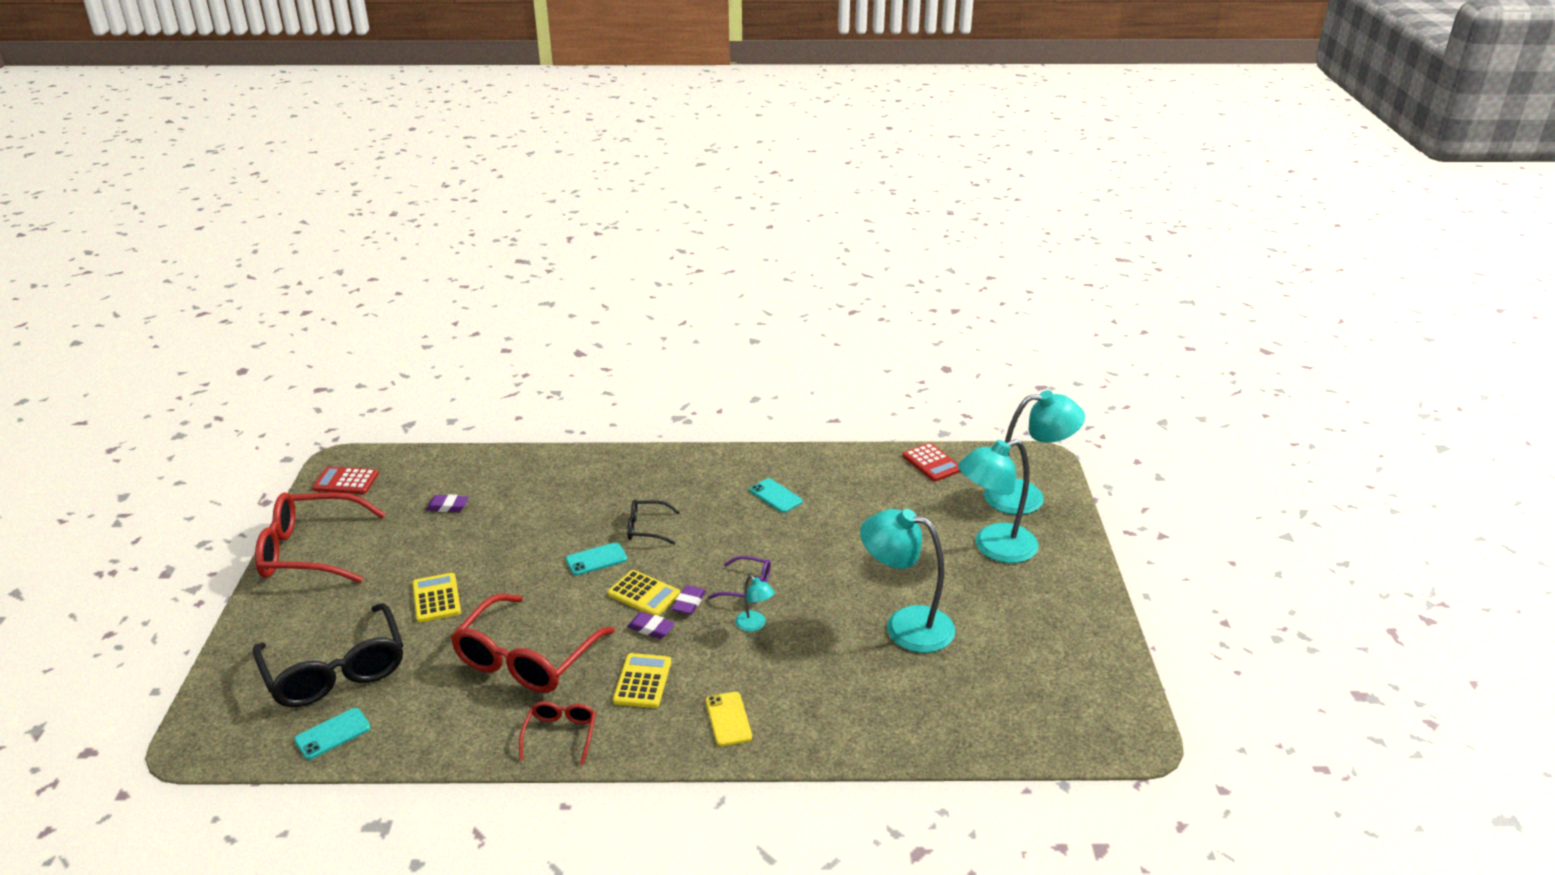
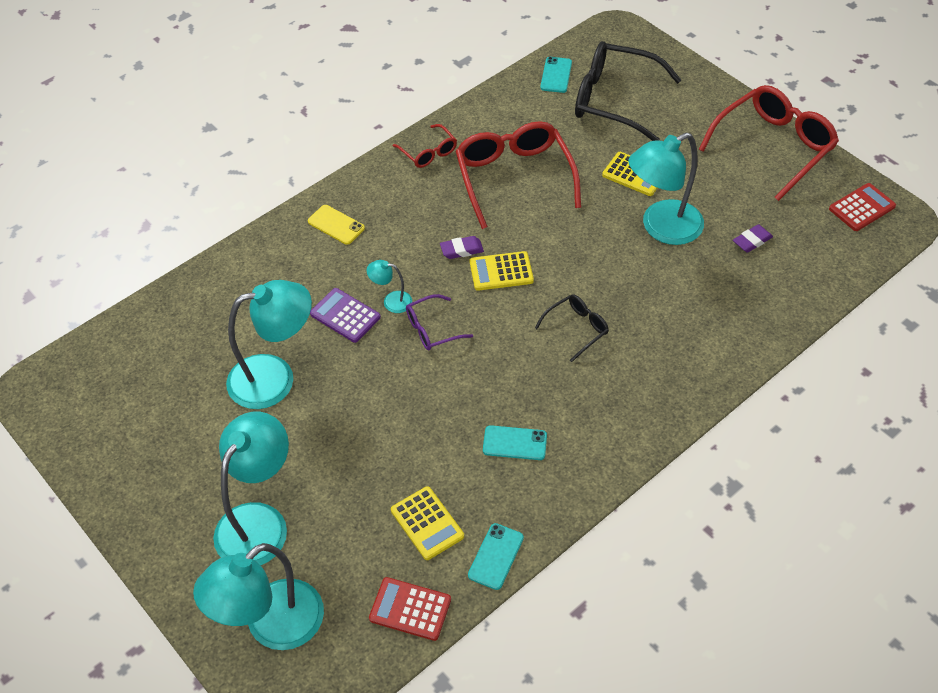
camera: 140 degrees right, 20 degrees up
(487, 550) = (661, 228): none -> turquoise lamp
(596, 559) = (574, 275): turquoise phone -> turquoise phone (495, 556)
(642, 681) = (420, 212): yellow calculator -> yellow calculator (427, 523)
(689, 603) = (460, 286): purple eraser -> none
(804, 637) = (345, 316): none -> purple calculator

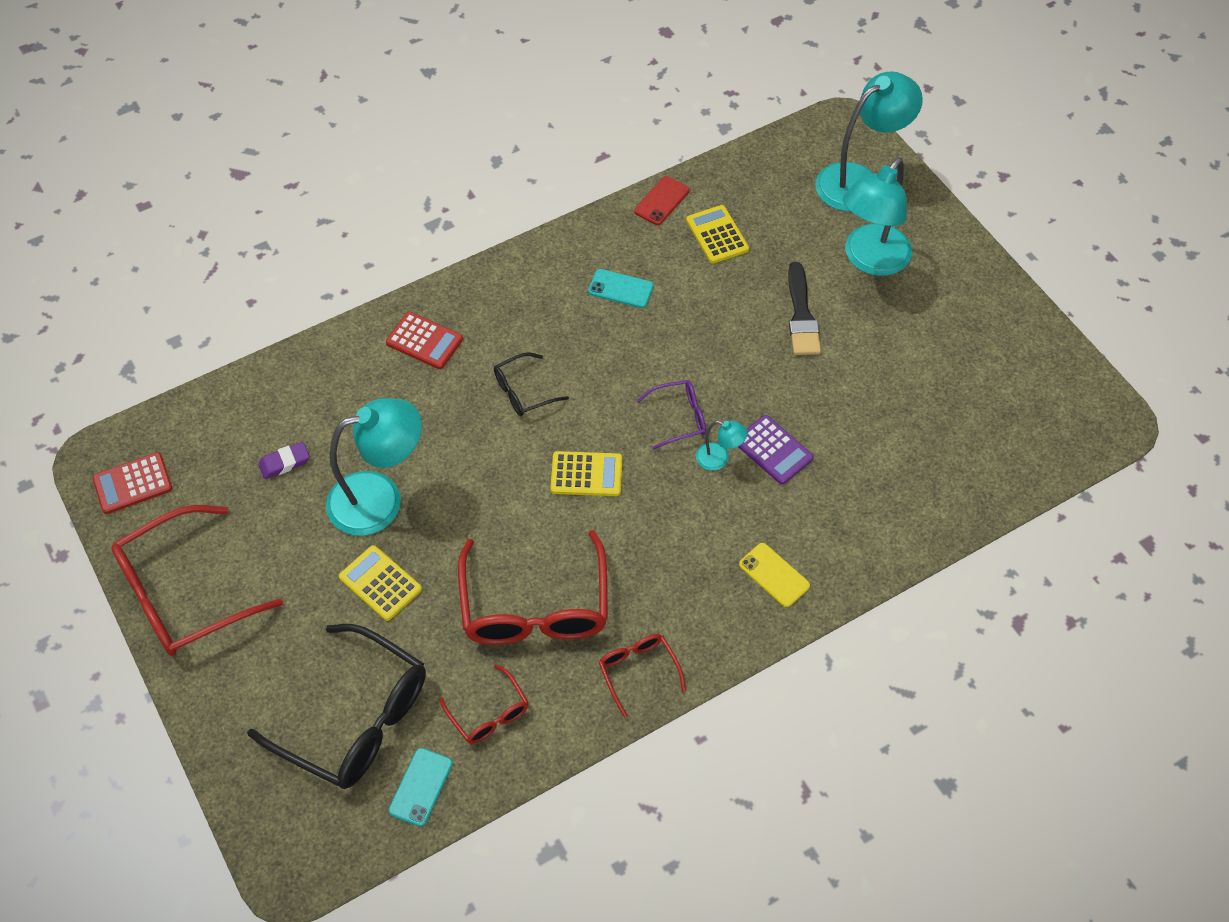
camera: 170 degrees left, 5 degrees up
(275, 378) = (853, 392): turquoise lamp -> none
(329, 446) = (801, 315): none -> black brush
(410, 609) = (742, 175): red calculator -> red calculator (424, 341)
(461, 250) = (626, 511): purple eraser -> none
(495, 556) = (662, 201): turquoise phone -> red phone
(525, 115) = (489, 714): none -> red glasses

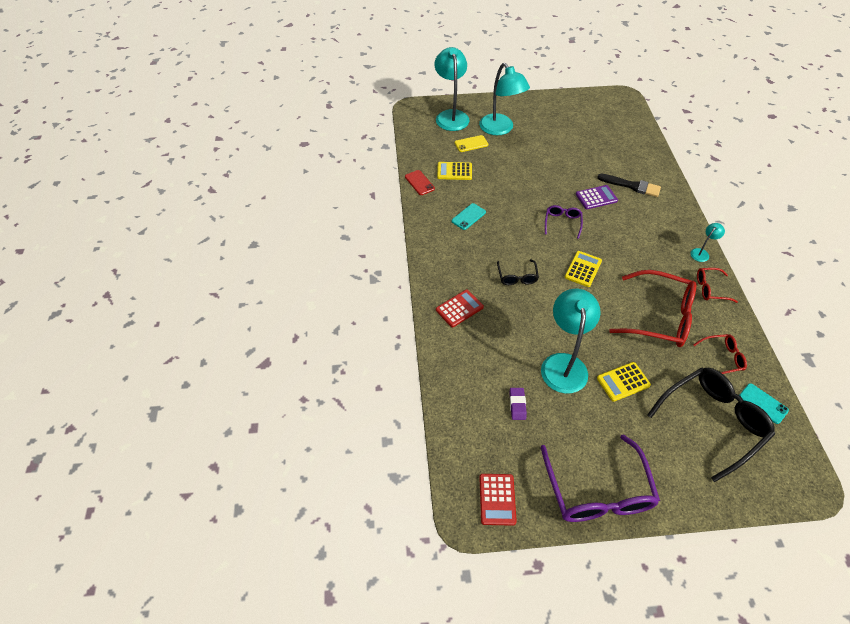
camera: 65 degrees left, 5 degrees down
(183, 594) = (597, 491): red glasses -> purple glasses
(719, 459) = (593, 217): turquoise lamp -> turquoise lamp (701, 253)
(774, 575) = (668, 222): yellow phone -> yellow phone (471, 144)
(801, 315) = (521, 161): black brush -> black brush (632, 186)

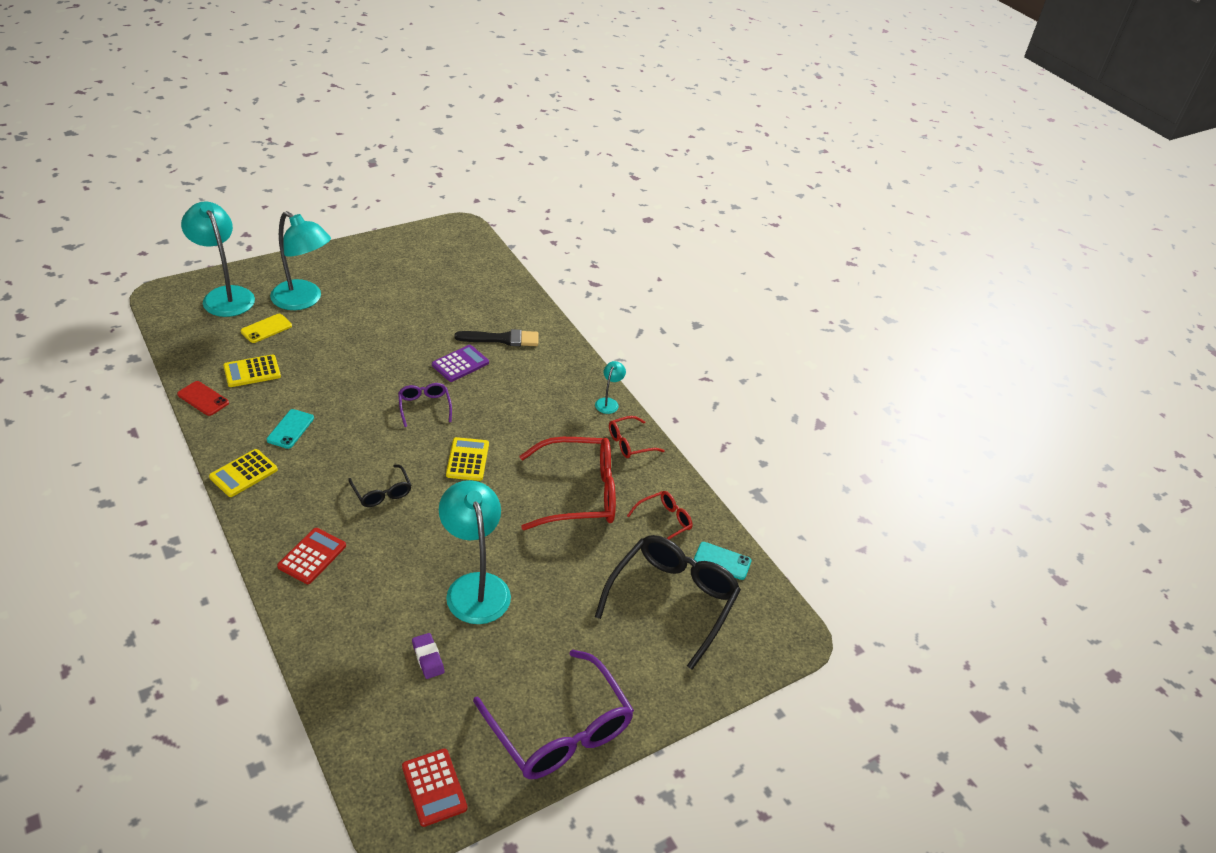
camera: 30 degrees left, 10 degrees down
(623, 382) = (555, 586): yellow calculator -> yellow calculator (243, 473)

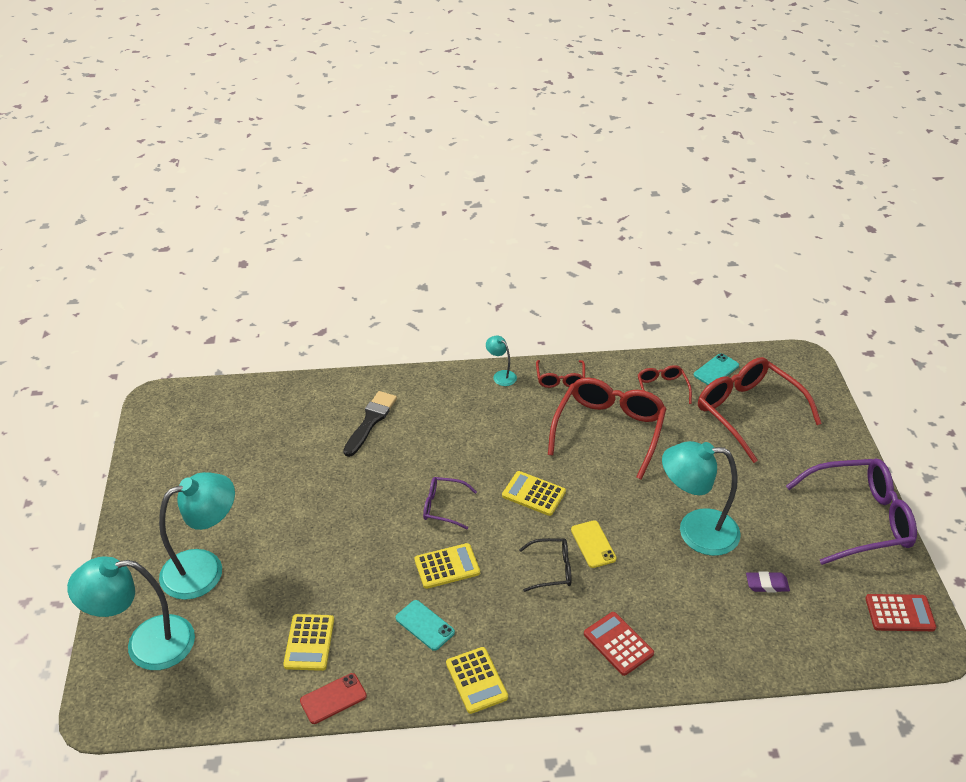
camera: 60 degrees left, 0 degrees up
(266, 328) = (237, 614): yellow phone -> yellow phone (593, 544)
(358, 426) = (447, 566): none -> yellow calculator
(460, 364) = (392, 462): purple calculator -> none
(672, 600) = (747, 412): black glasses -> red glasses

